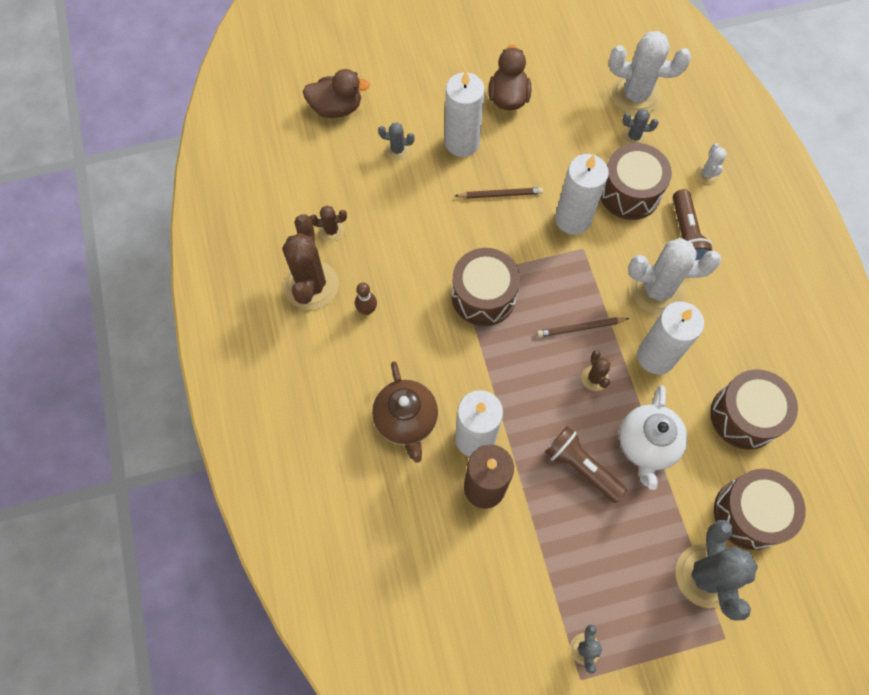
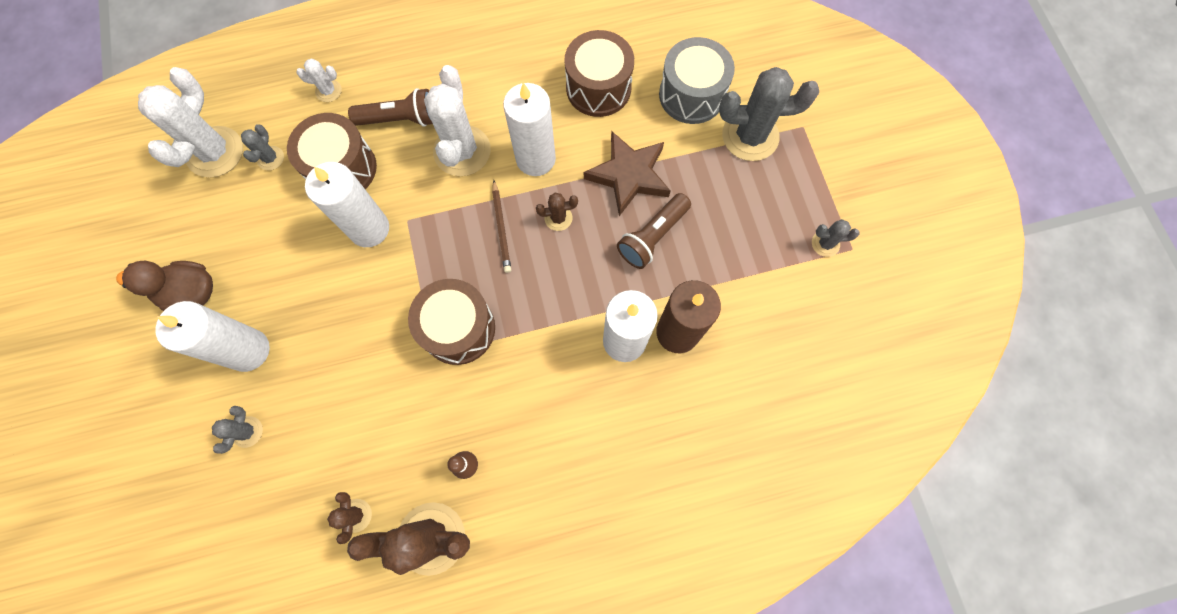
camera: 90 degrees left, 5 degrees up
(336, 108) = (167, 517): brown duck -> none
(406, 421) = (605, 416): brown teapot -> none
(500, 194) = (328, 307): brown pencil -> none
(646, 445) = (628, 175): white teapot -> brown star
(749, 513) = (691, 95): brown drum -> grey drum

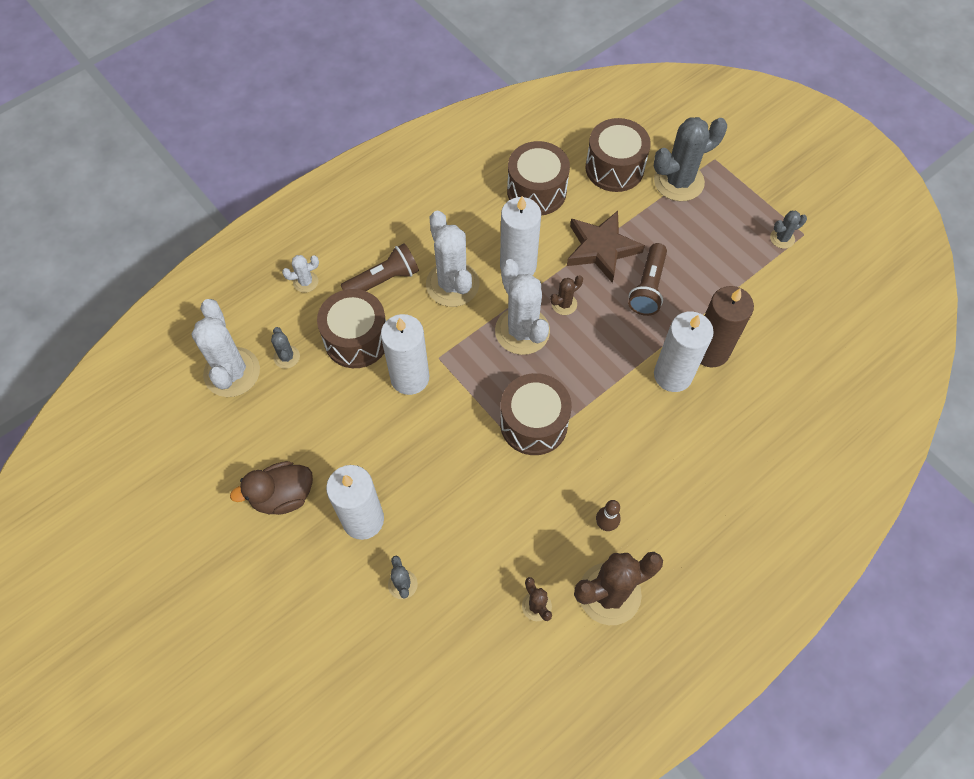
camera: 25 degrees left, 10 degrees down
(501, 228) = (522, 331): brown pencil -> white cactus
(691, 95) = (614, 168): grey drum -> brown drum

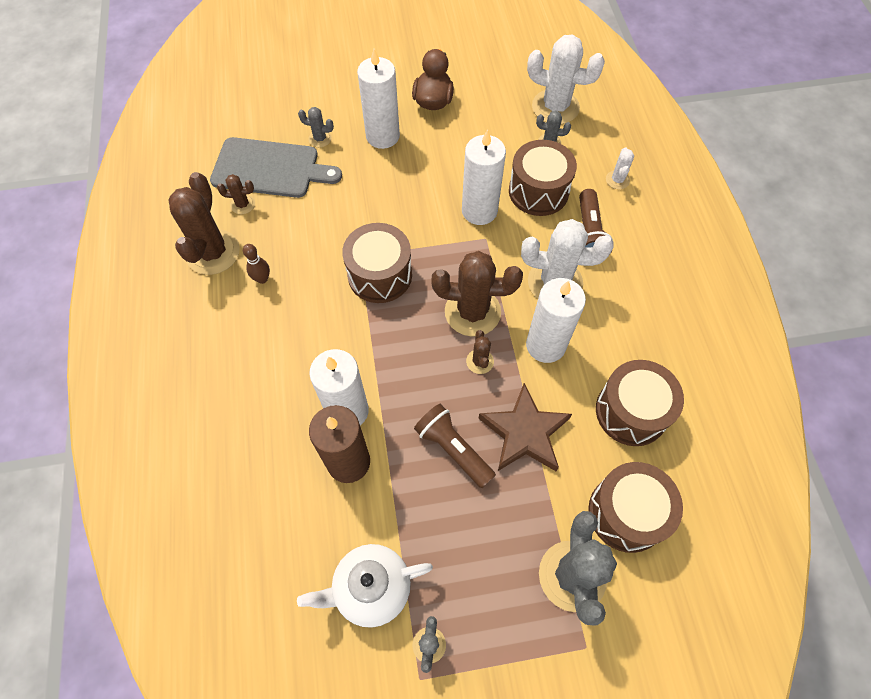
camera: 120 degrees right, 0 degrees up
(474, 611) = (270, 168): none -> grey cutting board
(522, 331) = (472, 312): white cactus -> brown cactus
(778, 288) = (371, 588): none -> white teapot

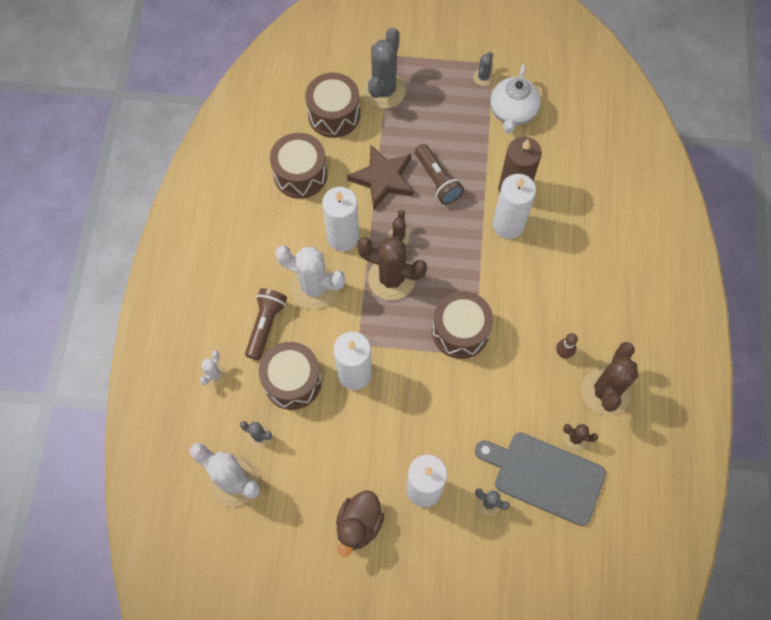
camera: 165 degrees left, 5 degrees up
(371, 588) = (512, 113): white teapot -> white teapot turned 105 degrees clockwise

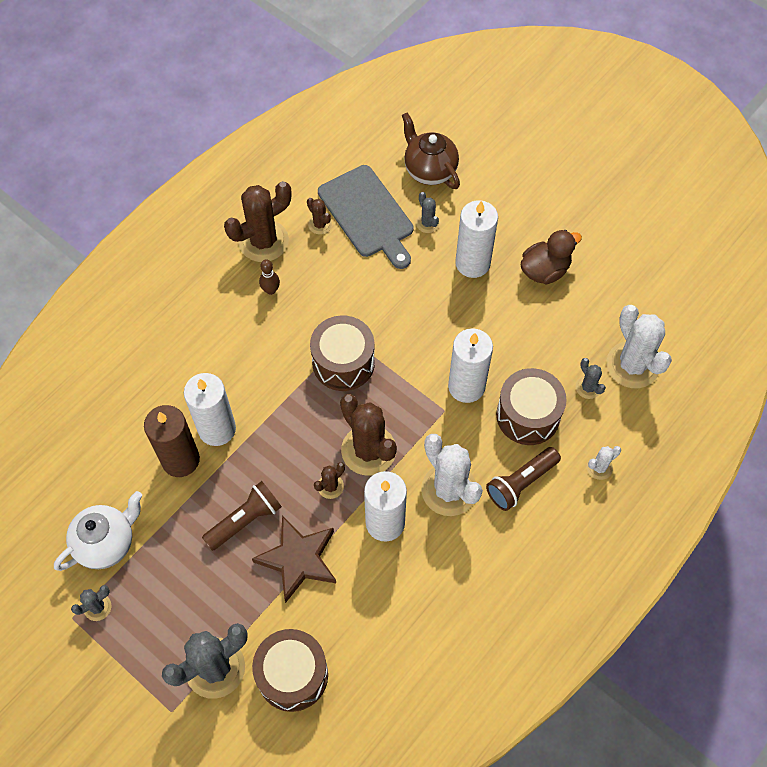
camera: 145 degrees left, 5 degrees down
(300, 174) = (380, 624): brown drum -> none
(437, 180) = (245, 520): brown flashlight -> brown flashlight turned 45 degrees clockwise
(528, 562) = (429, 170): none -> brown teapot

